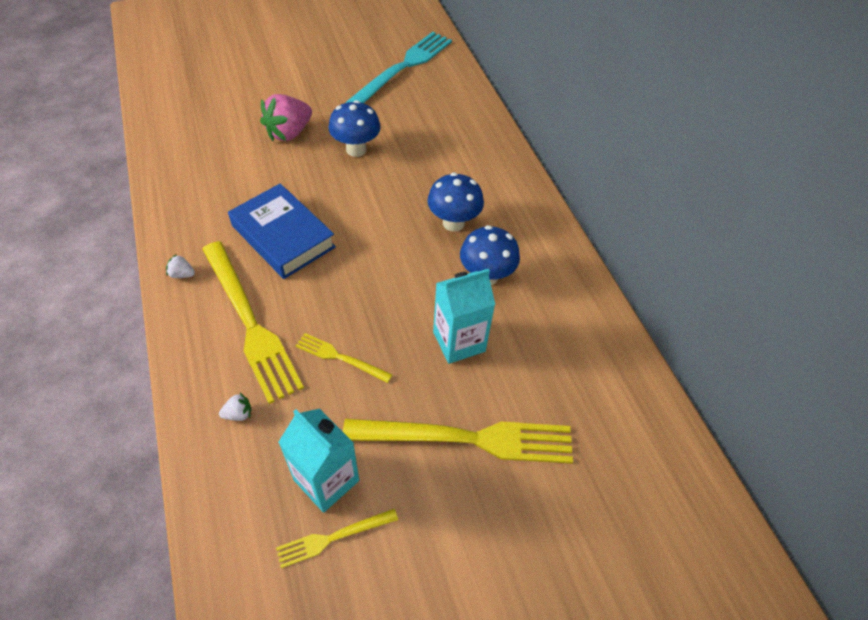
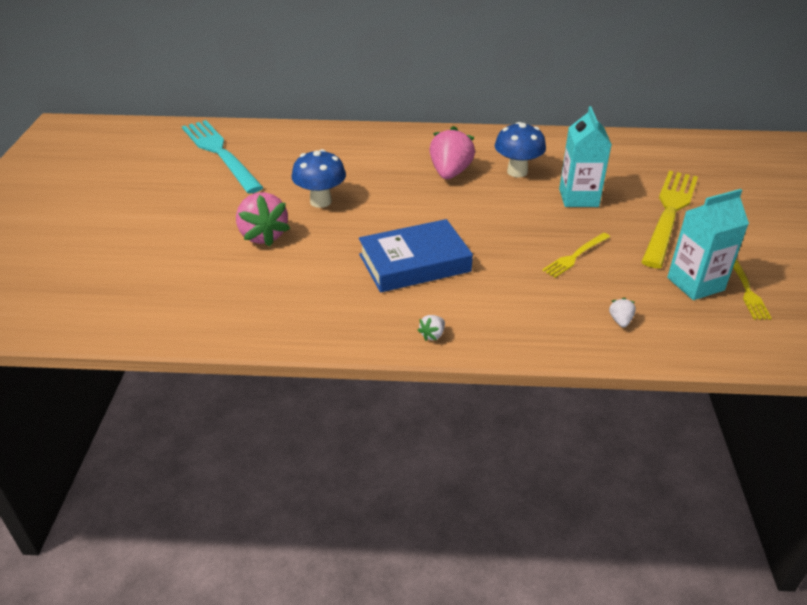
camera: 65 degrees left, 15 degrees down
(249, 322) = (516, 299): yellow fork -> none
(453, 223) = (450, 173): blue mushroom -> pink strawberry

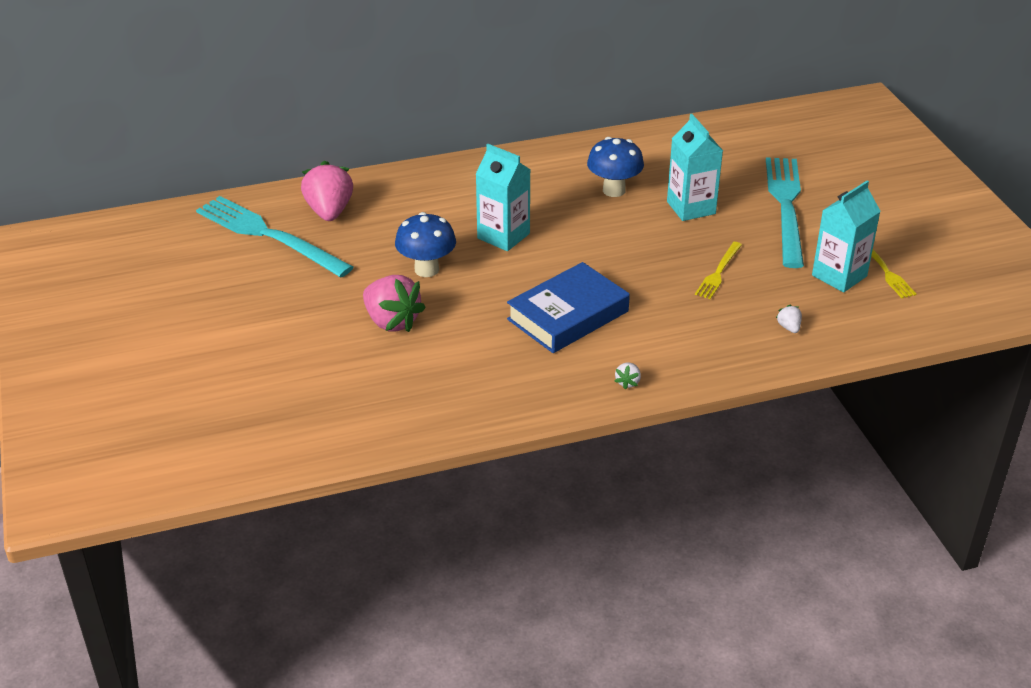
camera: 20 degrees left, 0 degrees up
(401, 189) = (503, 236): none -> turquoise carton
(450, 173) = (544, 206): pink strawberry -> pink strawberry (329, 211)
(669, 214) = (786, 207): yellow fork -> turquoise fork

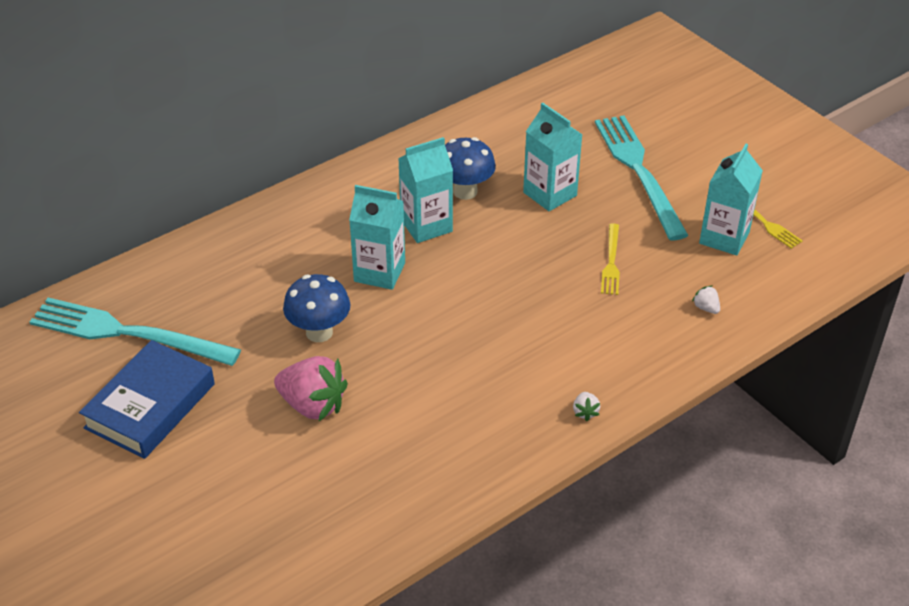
camera: 20 degrees left, 5 degrees up
(329, 211) = (180, 287): pink strawberry -> none
(564, 209) = (426, 226): none -> turquoise carton
(568, 315) = (489, 350): blue book -> blue book (150, 406)

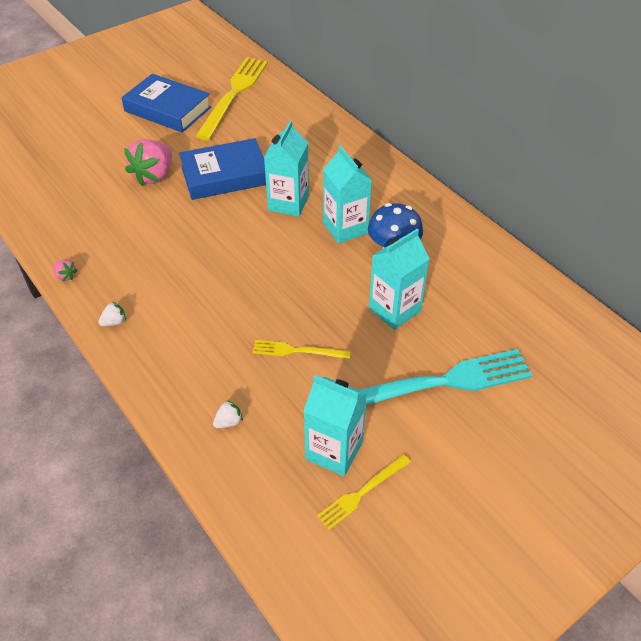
camera: 90 degrees right, 5 degrees up
(127, 333) = (234, 95): turquoise fork -> yellow fork
(319, 332) = (225, 175): blue mushroom -> blue book
(511, 471) = (66, 276): none -> pink strawberry
(585, 412) = (114, 322): white strawberry -> white strawberry turned 150 degrees clockwise

